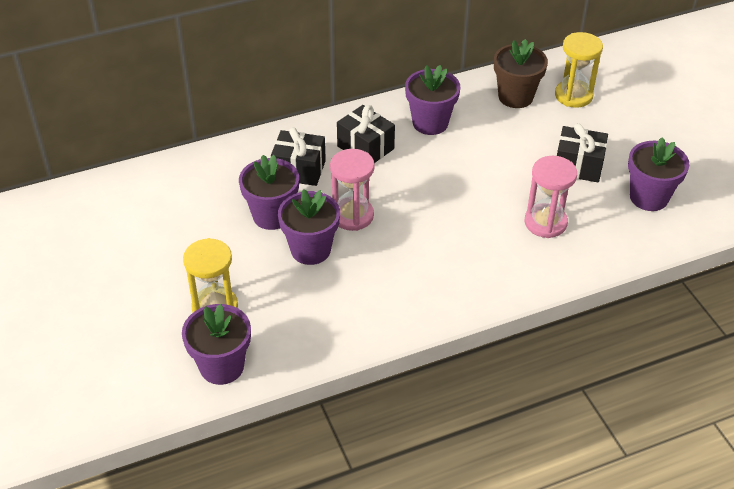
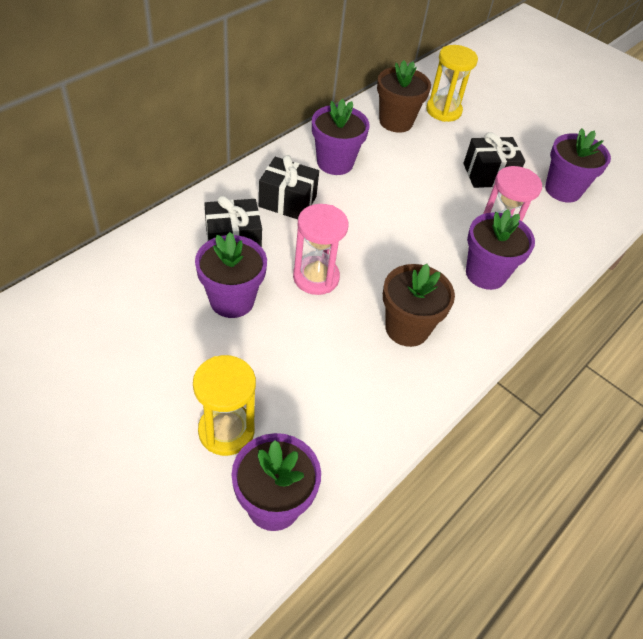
camera: 30 degrees left, 5 degrees up
(310, 250) = (294, 328): purple flower pot -> purple flower pot (485, 274)
(406, 276) = (407, 328): none -> brown flower pot

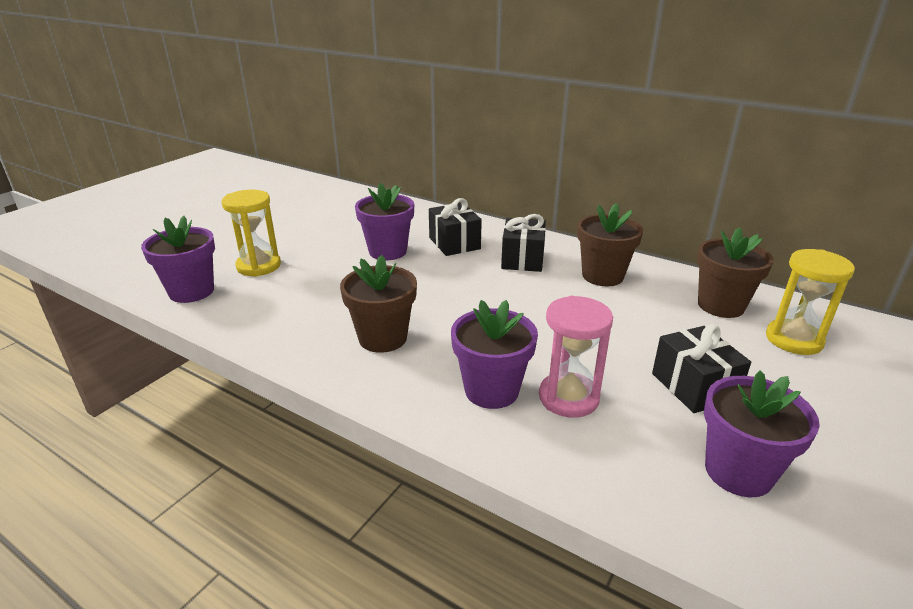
camera: 85 degrees right, 20 degrees down
(316, 277) = (430, 283): pink hourglass -> none
(335, 163) = (602, 276): purple flower pot -> brown flower pot

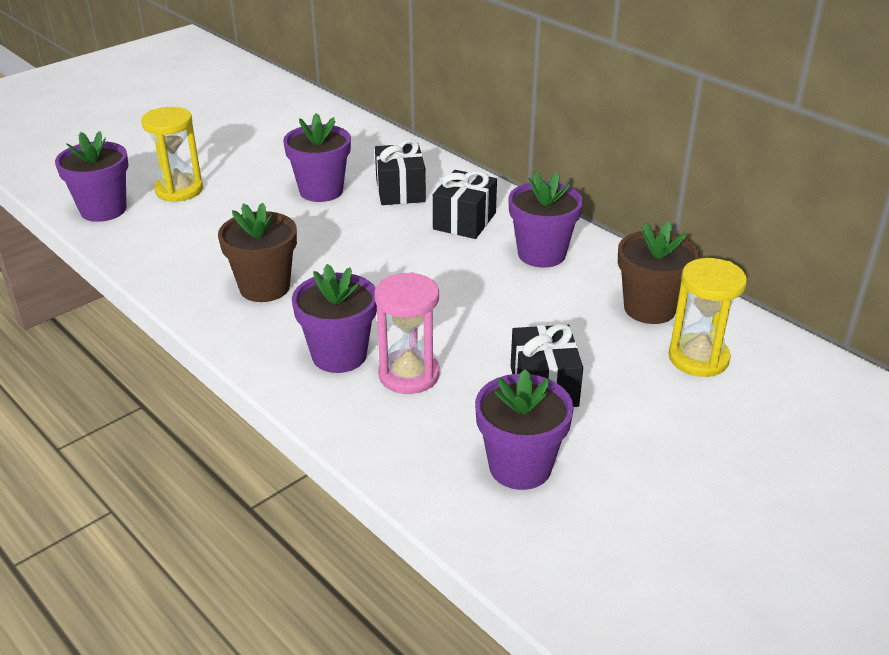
camera: 15 degrees right, 5 degrees up
(602, 276) = (541, 254): brown flower pot -> purple flower pot

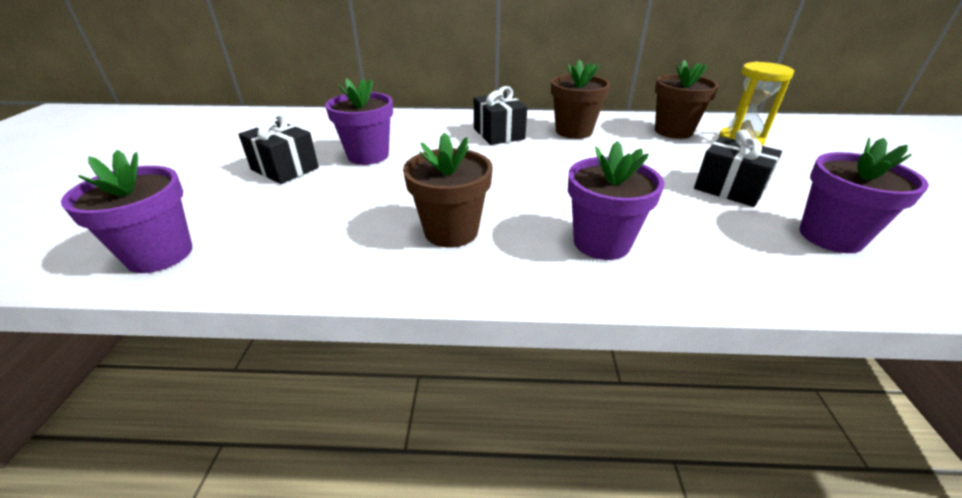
camera: 45 degrees left, 0 degrees up
(179, 190) = (230, 203): yellow hourglass -> none
(400, 191) = (425, 135): black gift -> black gift (285, 168)
(409, 375) = (664, 226): pink hourglass -> none
(541, 254) = (573, 131): purple flower pot -> brown flower pot

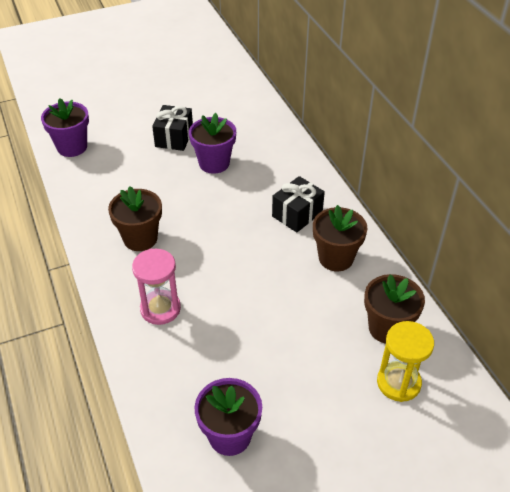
camera: 65 degrees right, 10 degrees up
(601, 242) = (160, 309): purple flower pot -> pink hourglass
(729, 188) = (279, 374): black gift -> none

